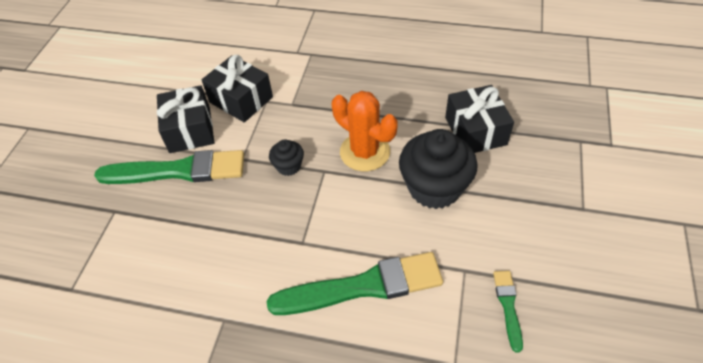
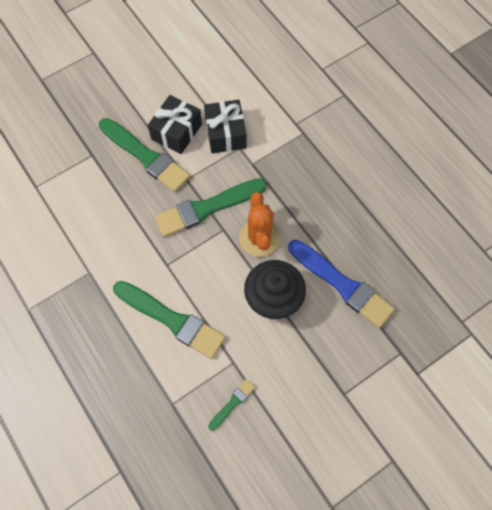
camera: 40 degrees right, 15 degrees up
(288, 166) = (207, 208): black cupcake -> green brush
(475, 131) = (342, 285): black gift -> blue brush

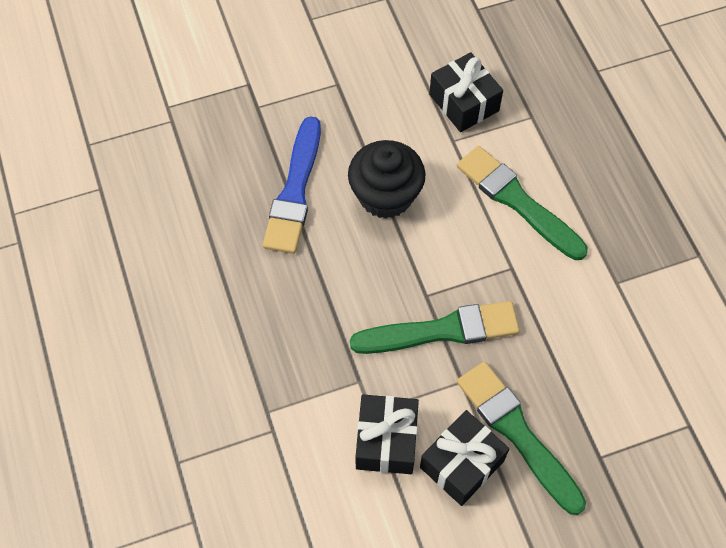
camera: 165 degrees left, 5 degrees down
(232, 403) = (464, 102): green brush -> black gift
(259, 238) = (381, 272): orange cactus -> none
(342, 285) = (295, 191): blue brush -> blue brush turned 135 degrees counterclockwise

